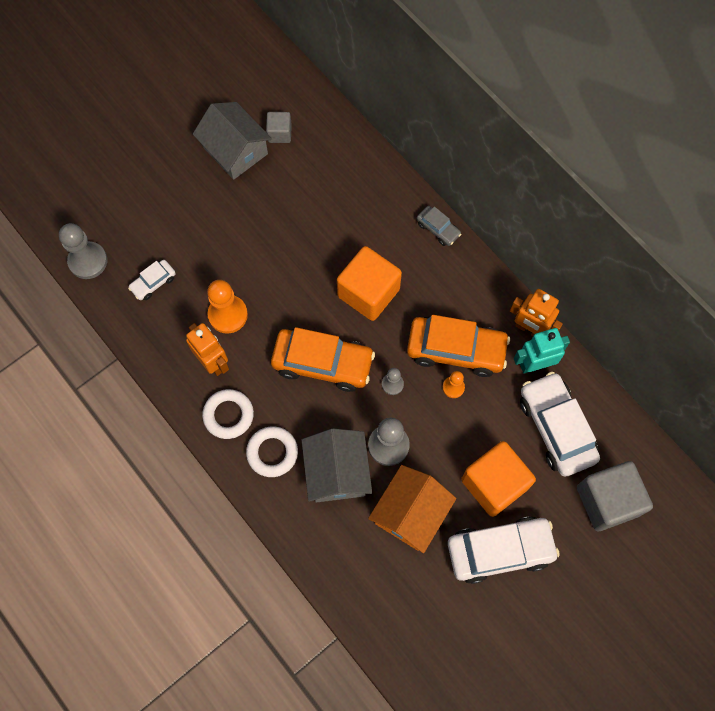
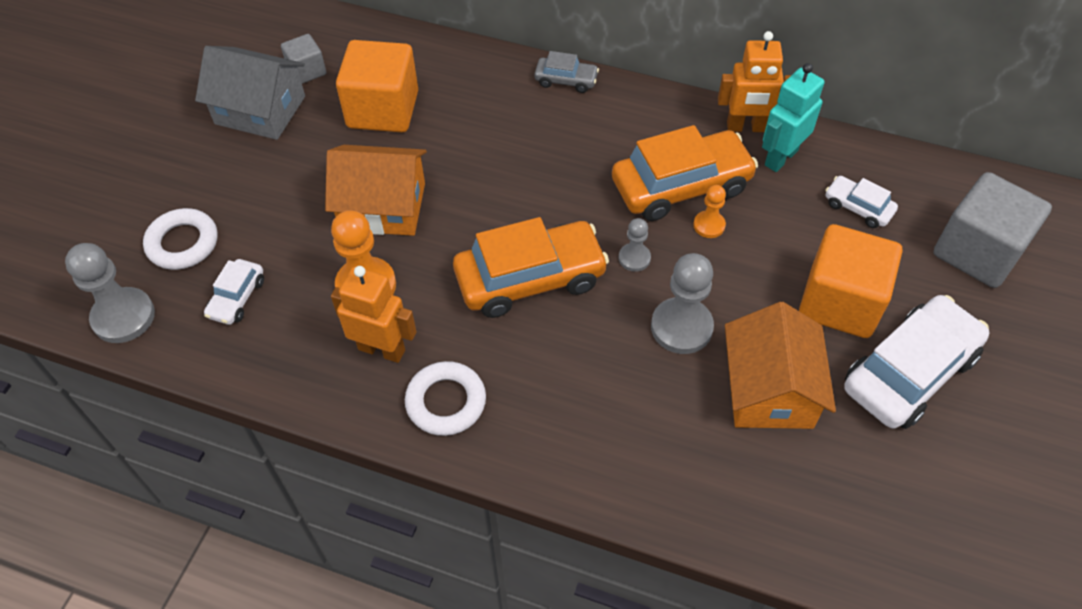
camera: 30 degrees left, 15 degrees down
(268, 264) = (383, 206): none -> orange house
(272, 453) = (538, 416): white ring -> white ring (183, 243)
(337, 472) = (640, 392): grey house -> none
(368, 293) = (532, 178): orange cube -> orange cube (383, 109)
(556, 428) = (858, 208): white car -> white car, size x0.49

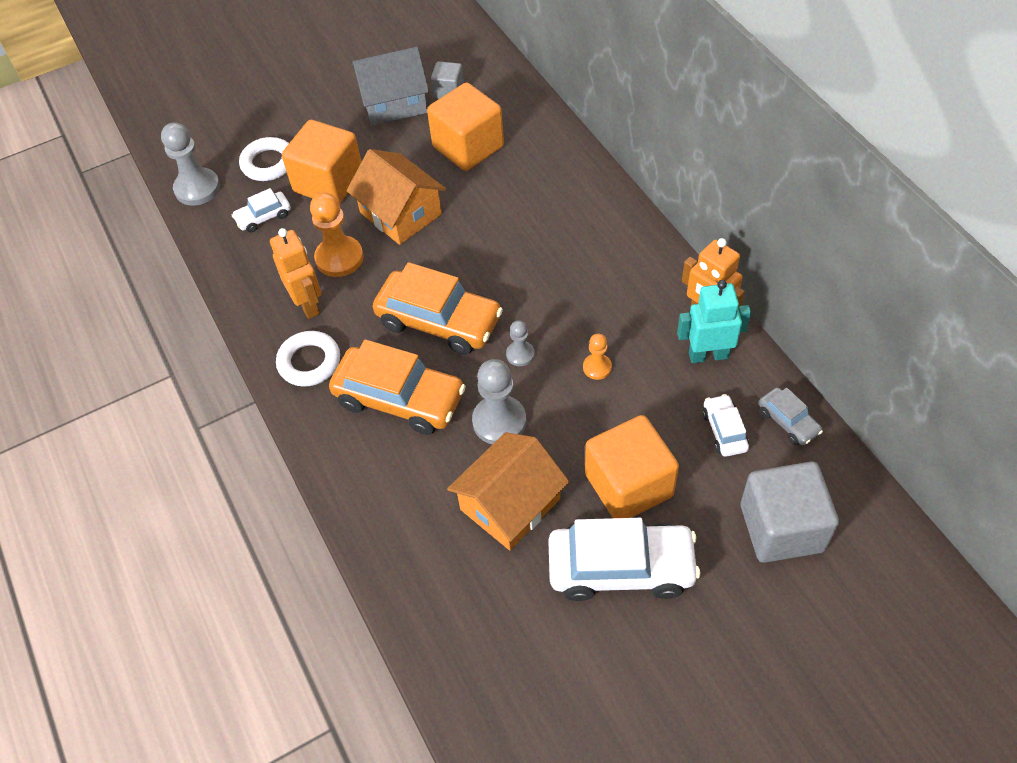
camera: 45 degrees right, 0 degrees up
(260, 110) = (394, 102): grey house -> grey house turned 75 degrees counterclockwise
(273, 222) = (328, 182): none -> orange cube
(566, 80) = (613, 199): grey car -> grey car (788, 421)
(681, 186) = (609, 327): orange car -> orange car (400, 398)

